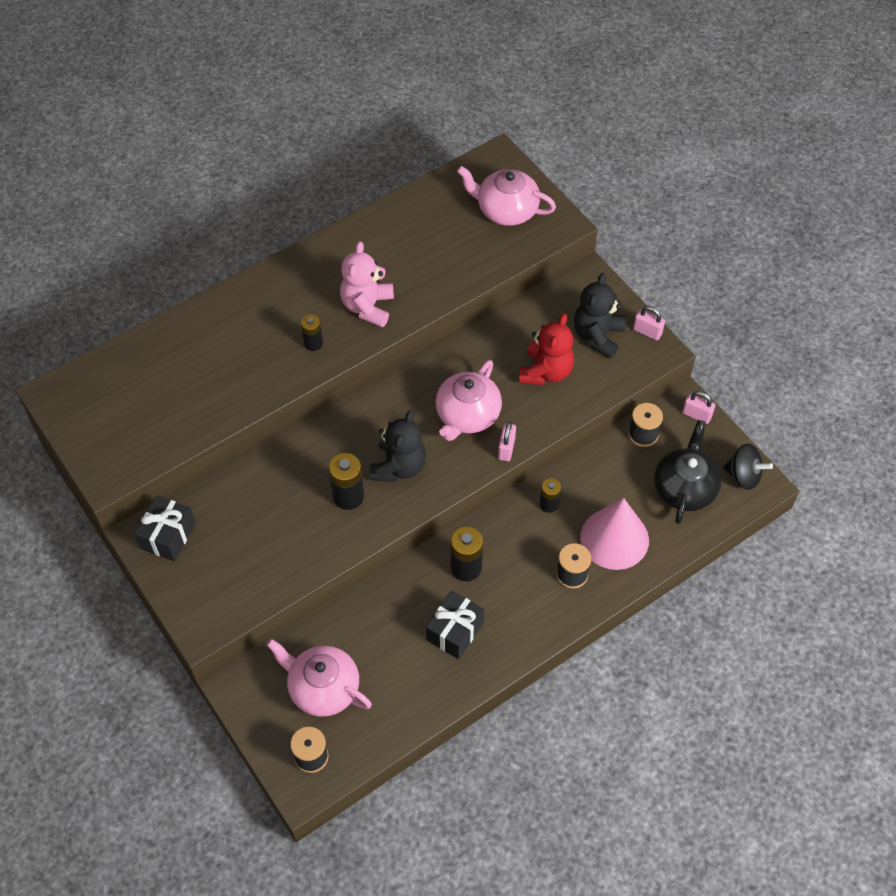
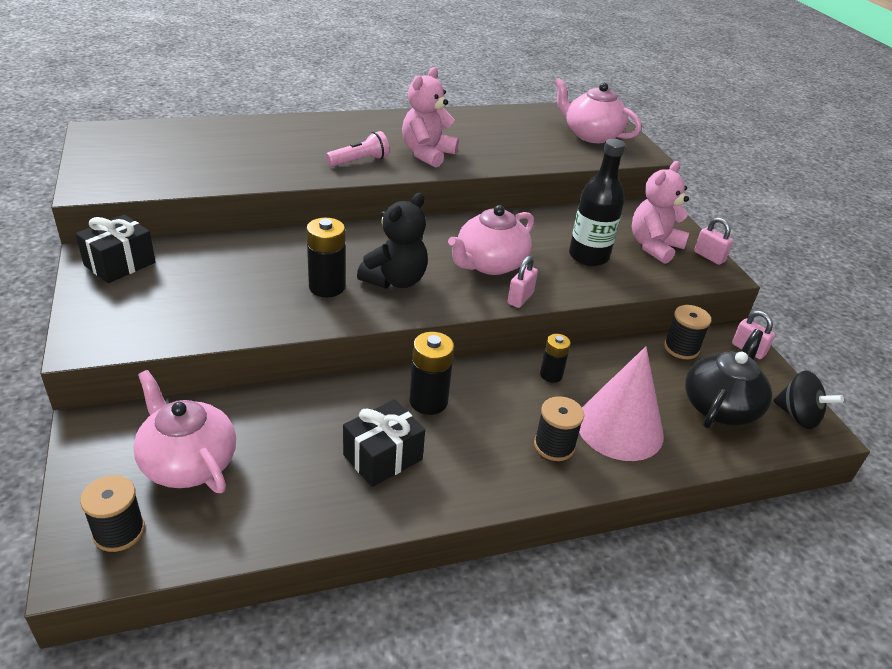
camera: 15 degrees right, 20 degrees down
(313, 343) = (360, 161): black battery -> pink flashlight
(546, 372) = (588, 256): red teddy bear -> black bottle
(598, 336) = (654, 246): black teddy bear -> pink teddy bear

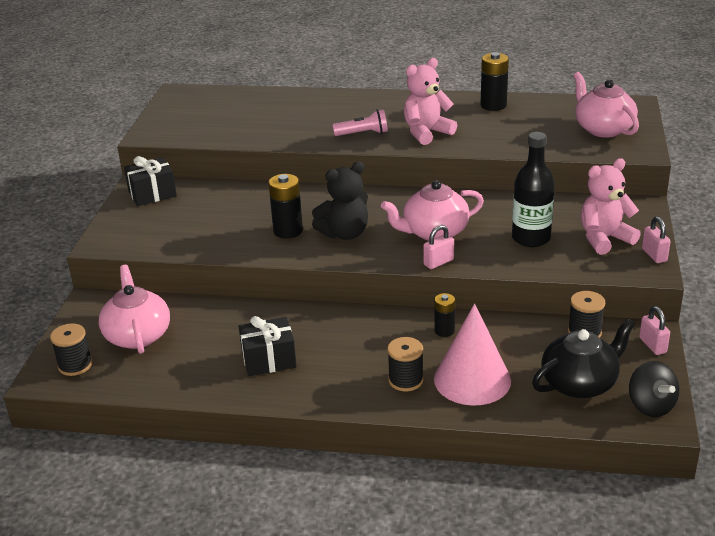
camera: 30 degrees right, 5 degrees down
(428, 401) = (329, 330): black battery -> black battery (493, 105)

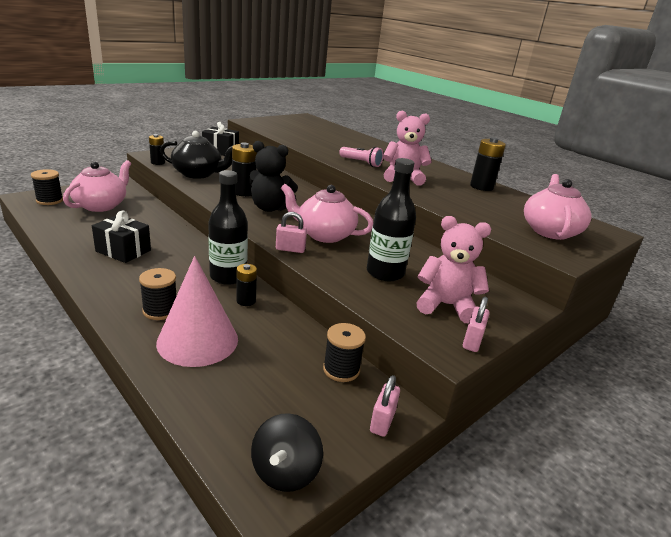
camera: 35 degrees right, 5 degrees down
(133, 249) = (157, 163): none -> black battery
(393, 321) = (228, 276): none -> black bottle
(580, 383) = (264, 402): black teapot -> black teapot (198, 174)

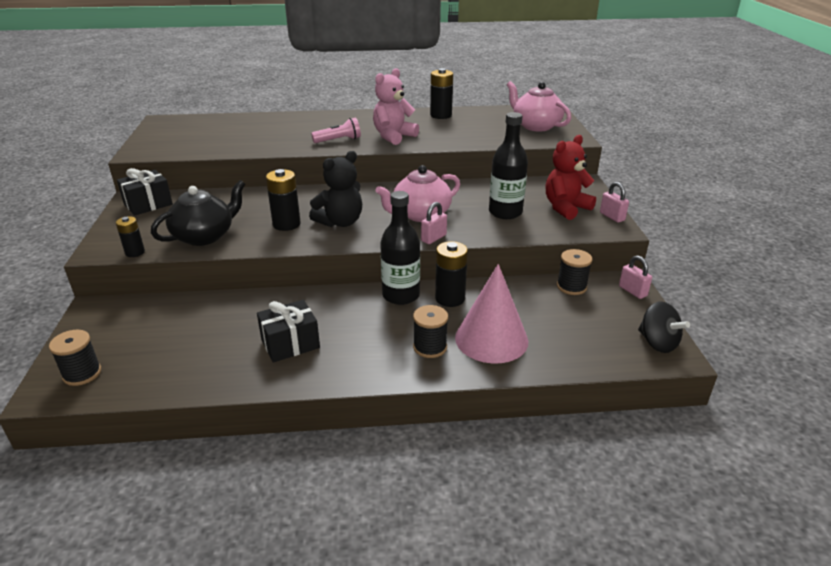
camera: 50 degrees left, 5 degrees up
(101, 205) = (148, 335): pink teapot -> none
(246, 301) = (450, 298): black battery -> black battery, size x1.59
(446, 305) = (565, 208): pink teddy bear -> red teddy bear

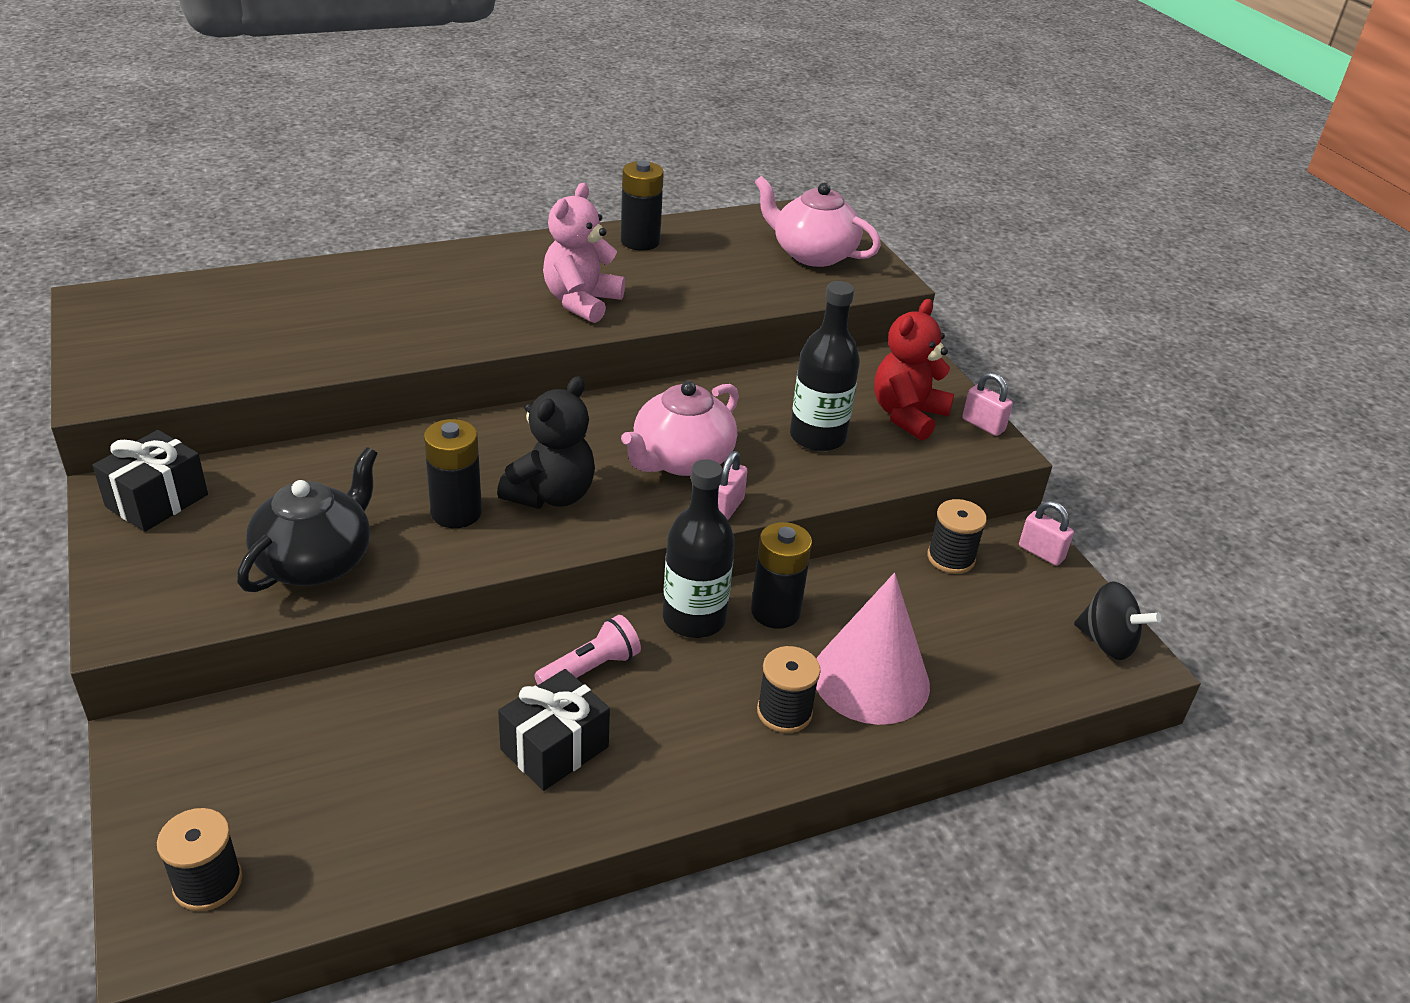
camera: 20 degrees left, 5 degrees up
(135, 252) = (200, 619): black battery -> none
(339, 140) = (486, 321): pink flashlight -> pink flashlight (591, 669)

